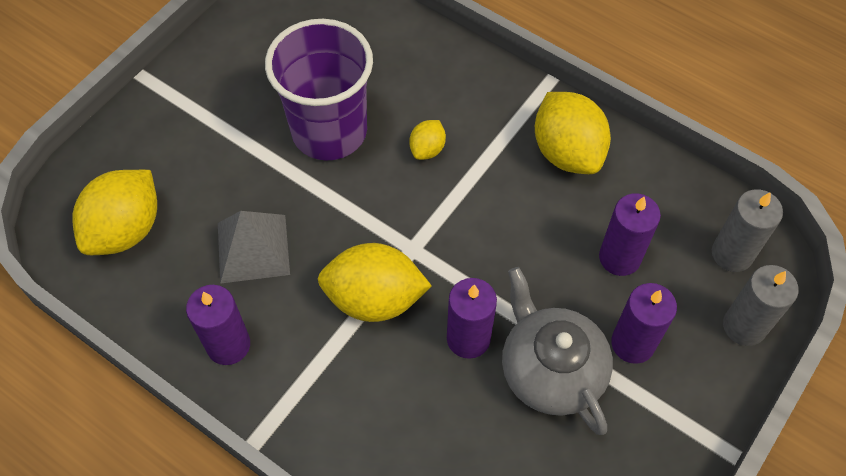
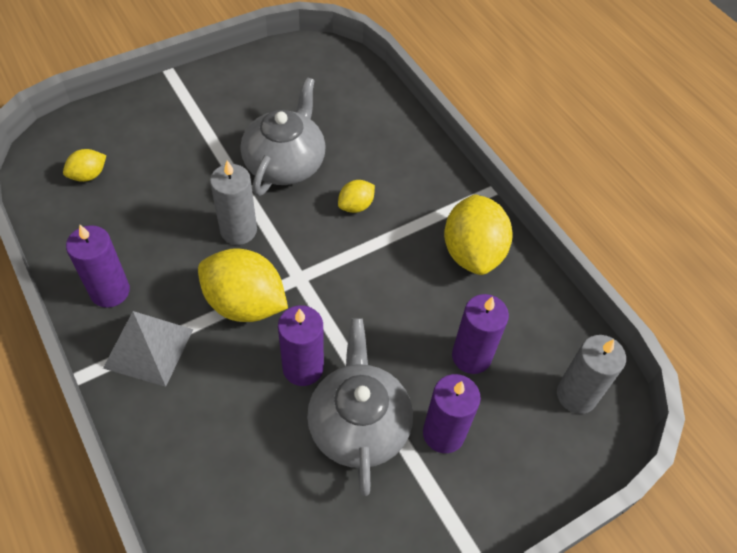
camera: 20 degrees right, 5 degrees down
(126, 229) = (88, 175): yellow lemon -> yellow lemon, size x0.50
(253, 248) = (173, 227): grey pyramid -> grey pyramid (148, 348)
(329, 131) = (285, 163): purple cup -> grey teapot
(744, 326) = (555, 462): grey candle -> grey candle (238, 230)

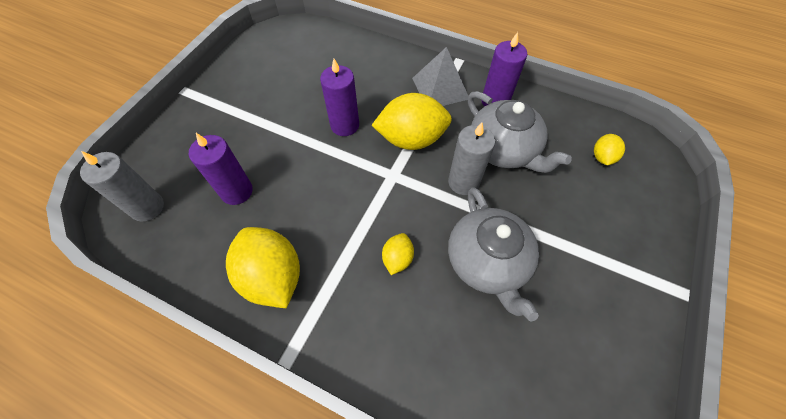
camera: 150 degrees right, 5 degrees up
(359, 424) = (290, 116): grey teapot -> grey teapot (503, 149)
(443, 433) = (235, 137): purple candle -> none

